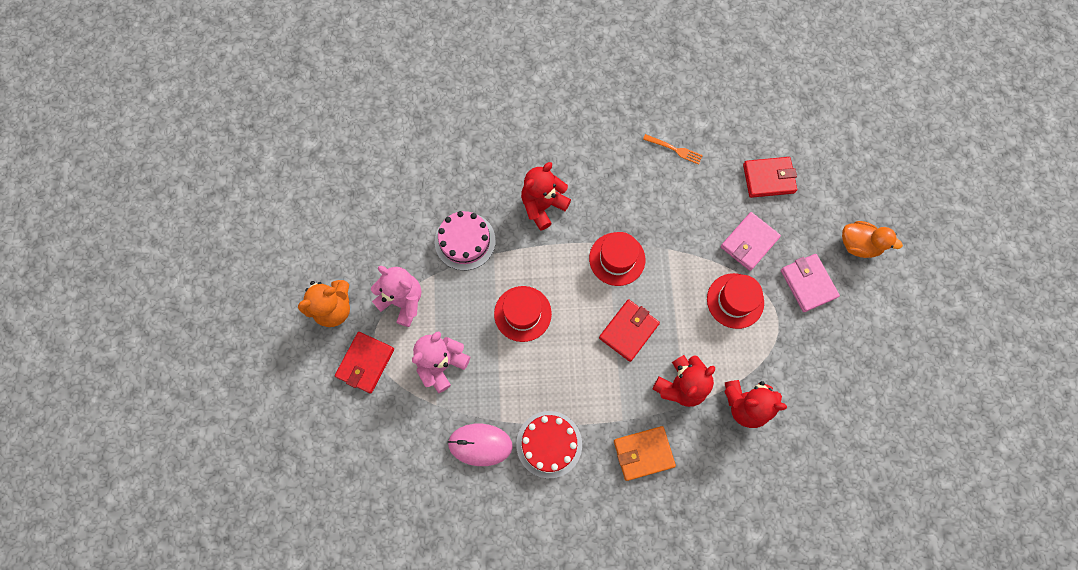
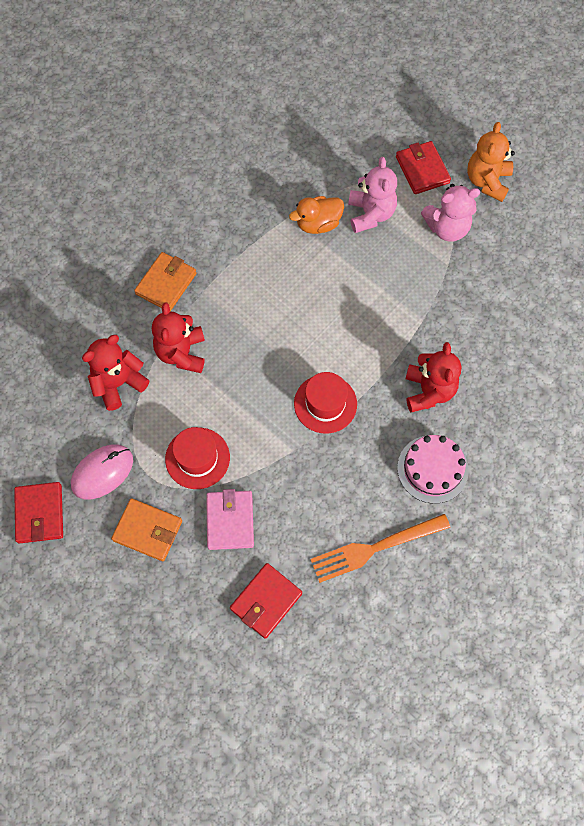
camera: 135 degrees right, 5 degrees down
(465, 241) = (455, 308): pink cake -> pink cake (432, 469)
(480, 444) = (287, 191): pink mouse -> pink mouse (102, 472)
(522, 313) = (352, 297): red hat -> none
(549, 444) = (240, 232): red cake -> none
(628, 331) = (260, 357): red wallet -> red wallet (40, 514)
(675, 149) = (374, 548): orange fork -> orange fork, size x1.89
(808, 283) = (148, 530): pink wallet -> orange wallet
(858, 245) = (130, 611): orange duck -> orange duck (318, 224)

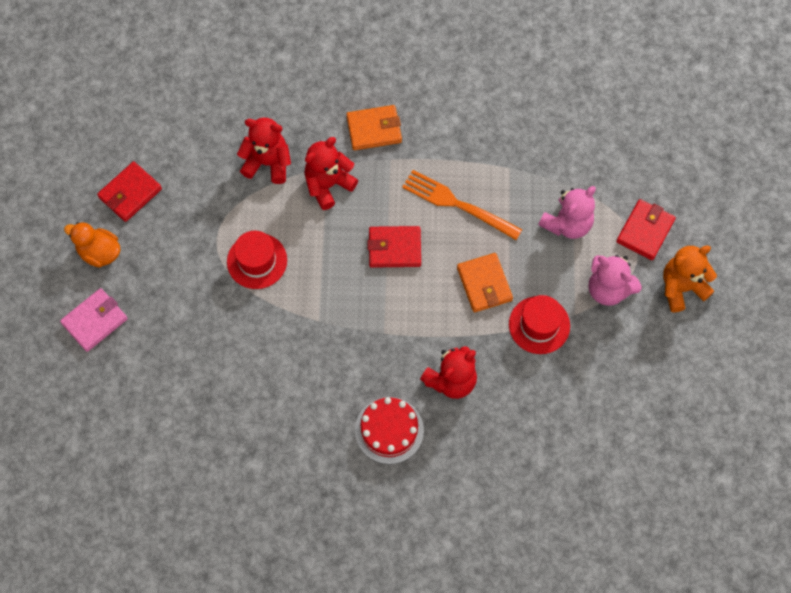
camera: 50 degrees right, 0 degrees up
(102, 472) = (193, 208): pink mouse -> none
(148, 530) = (176, 272): orange wallet -> orange wallet (484, 284)
(230, 521) = (229, 320): pink wallet -> pink wallet (95, 321)
(266, 601) = (190, 390): red wallet -> red wallet (394, 248)
(318, 224) = (522, 193): orange duck -> orange duck (99, 252)
(325, 404) = (375, 314): red hat -> red hat (539, 325)
(374, 548) = (291, 435): orange fork -> orange fork (456, 204)
(432, 469) = (389, 430): pink cake -> red cake

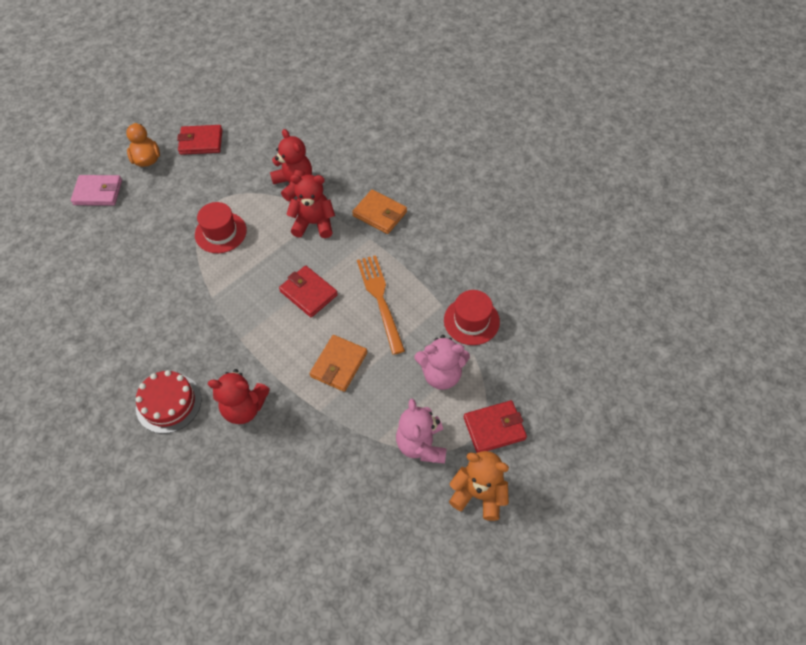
camera: 45 degrees right, 10 degrees down
(539, 325) = (344, 425): red hat -> red hat (471, 321)

